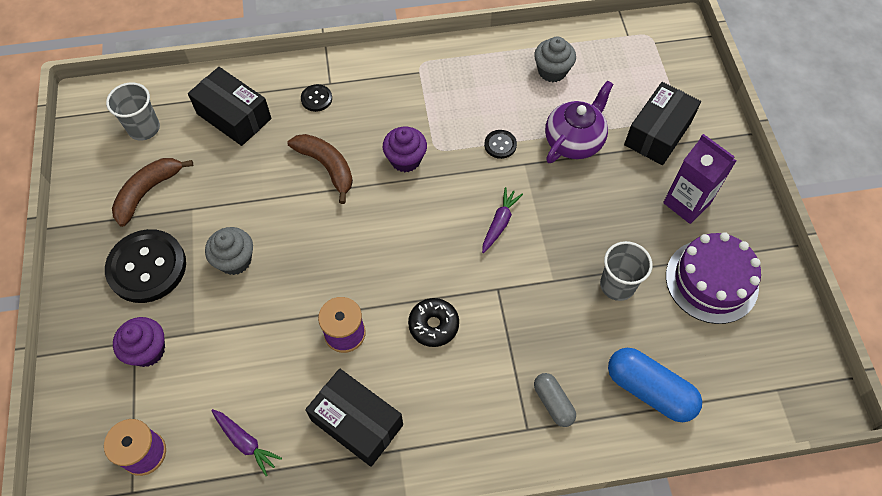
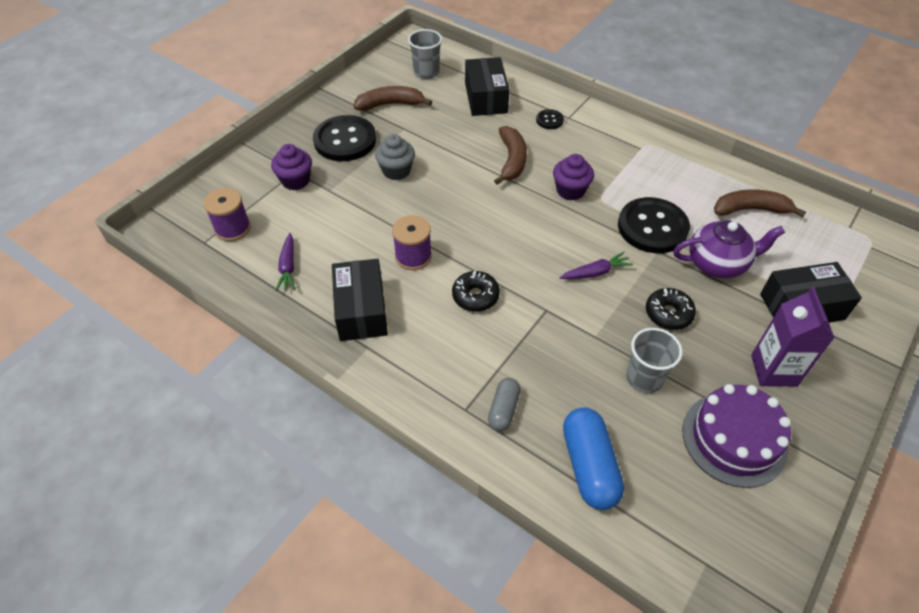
camera: 45 degrees right, 10 degrees down
(500, 145) = (652, 227): black button -> black button, size x2.21
(552, 71) = (750, 209): grey cupcake -> brown banana
(582, 215) = (668, 314): none -> black donut

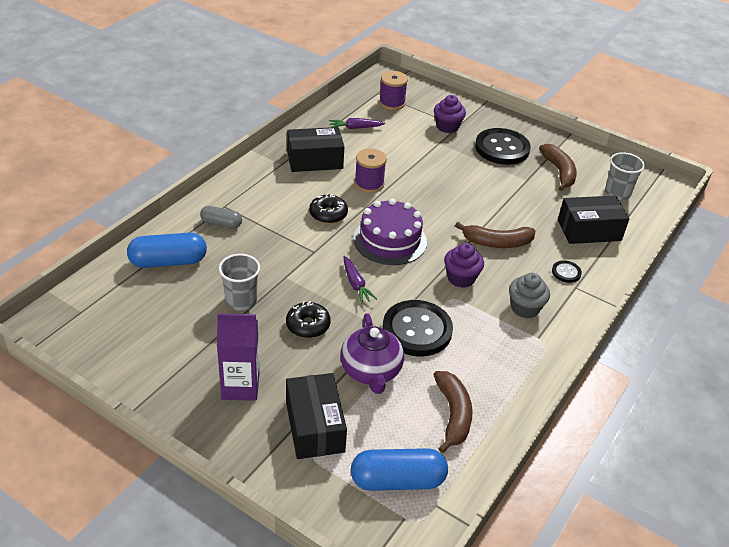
camera: 85 degrees right, 10 degrees down
(396, 171) = (468, 175): grey cupcake -> grey cupcake (525, 308)
(734, 439) = (176, 345): purple cake -> purple cake (390, 240)
(836, 249) = (397, 480): none -> blue capsule

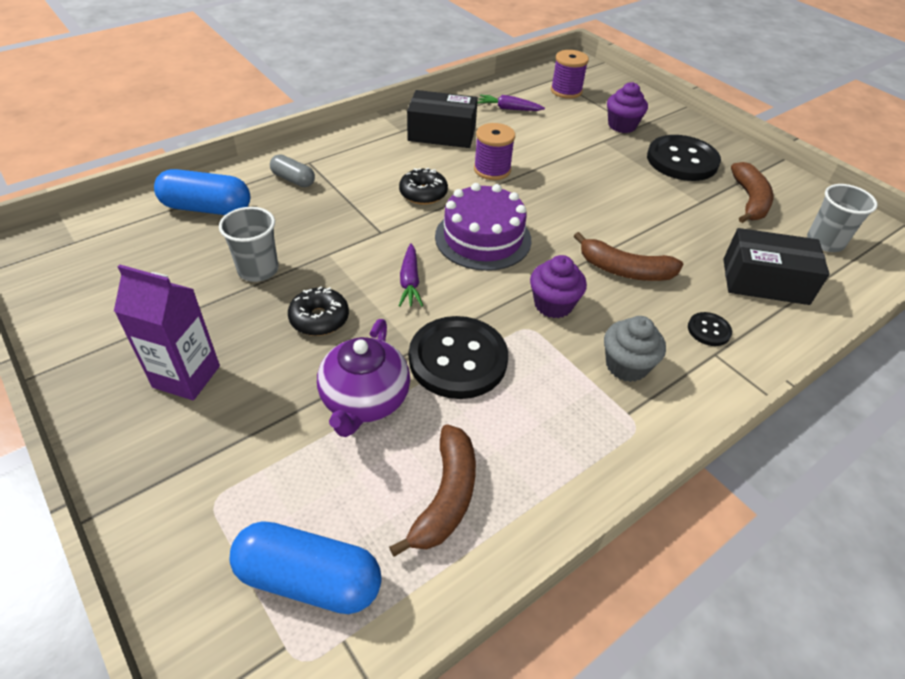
camera: 20 degrees right, 5 degrees up
(314, 426) = (244, 459): black box -> none

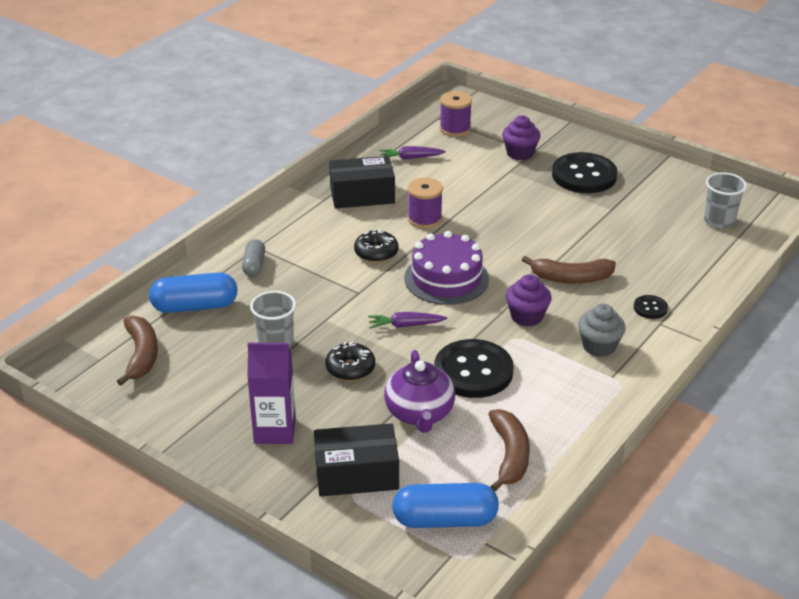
camera: 15 degrees left, 10 degrees down
(293, 179) = (254, 265): grey capsule -> grey capsule turned 75 degrees clockwise
(410, 281) = (405, 325): purple carrot -> purple carrot turned 105 degrees clockwise
(749, 201) = (651, 199): brown banana -> brown banana (141, 355)
(765, 281) = (681, 262): black box -> black box (356, 474)

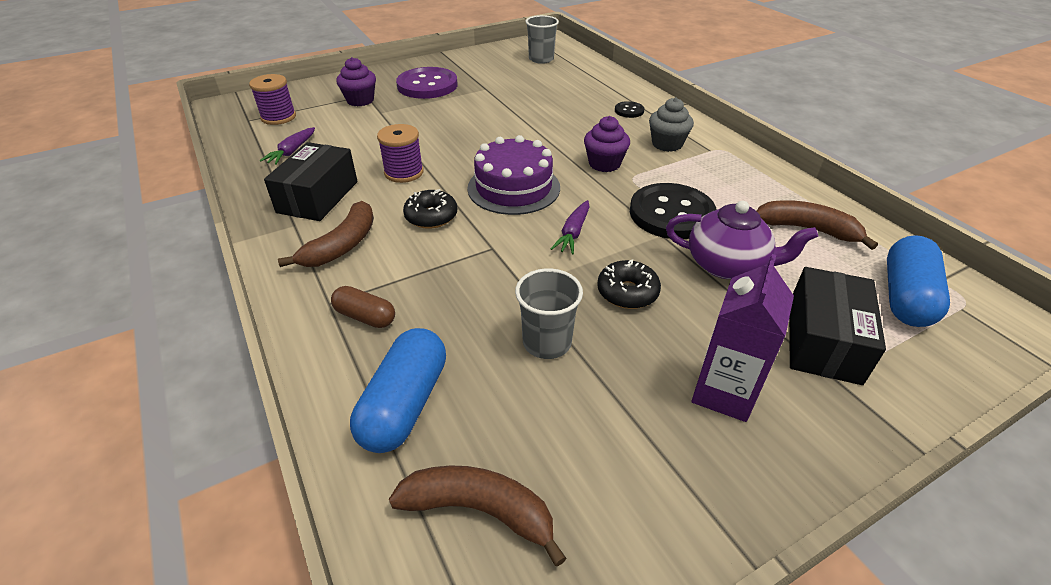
camera: 65 degrees left, 5 degrees up
(254, 265) = (365, 316): grey capsule -> brown capsule
(571, 278) = (564, 129): brown banana -> brown banana (342, 245)
(584, 175) = (427, 85): black button -> purple button

